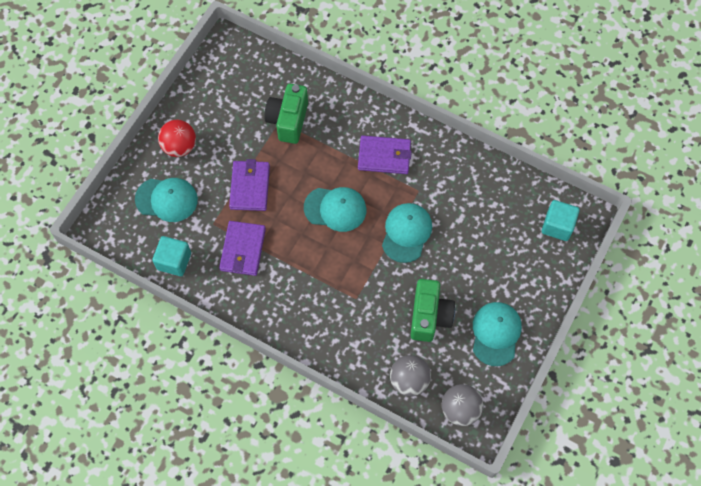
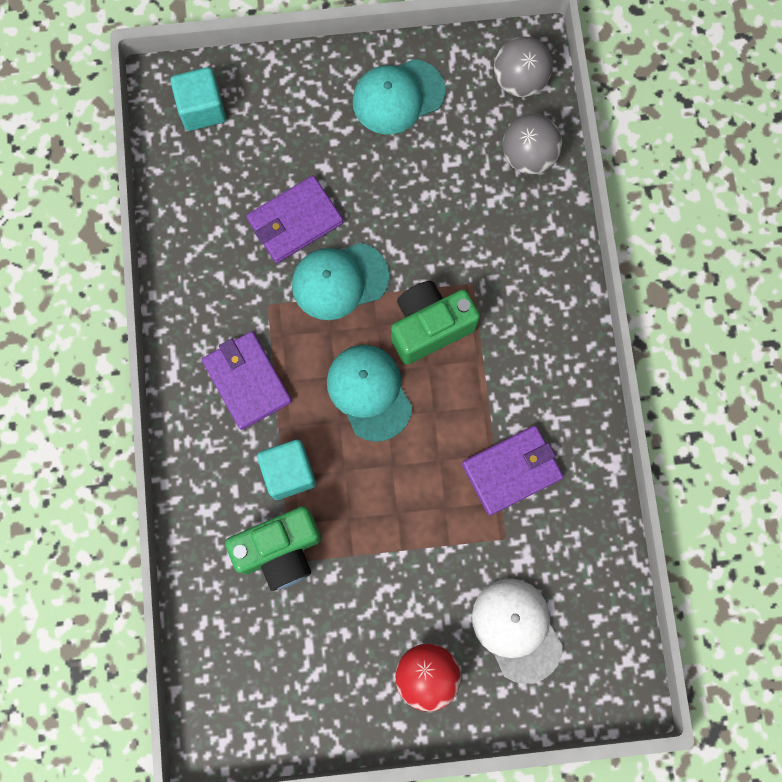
camera: 125 degrees left, 10 degrees up
(166, 199) = (517, 629): turquoise cap -> white cap
(174, 261) = (593, 549): turquoise cube -> turquoise cube (289, 473)
(250, 187) = (417, 528): purple wallet -> purple wallet (295, 221)
(429, 316) = (431, 184): green camera -> green camera (429, 327)

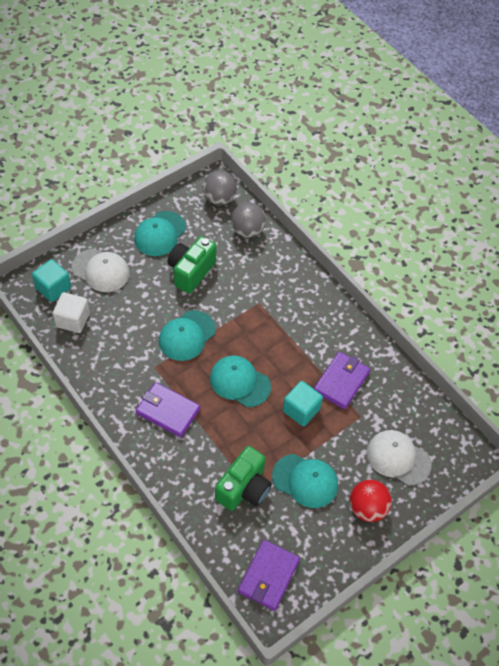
camera: 35 degrees left, 20 degrees down
(200, 173) = (73, 320): none -> white cube
(281, 114) = (101, 270): none -> white cap
(289, 473) = (222, 446): turquoise cube -> turquoise cube (301, 410)
(295, 221) = (142, 318): purple wallet -> purple wallet (268, 576)
(368, 587) = (305, 481): none -> turquoise cap
(429, 327) = (250, 334): green camera -> green camera (191, 271)

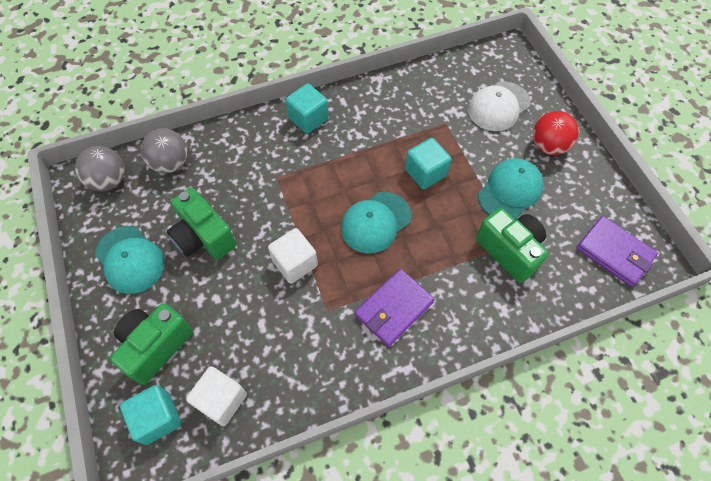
camera: 70 degrees left, 5 degrees up
(101, 270) = (155, 346): white cap -> green camera
(187, 336) = (295, 263): turquoise cap -> white cube
(325, 310) = (308, 118): none -> turquoise cube
(341, 382) = (401, 128): purple wallet -> none

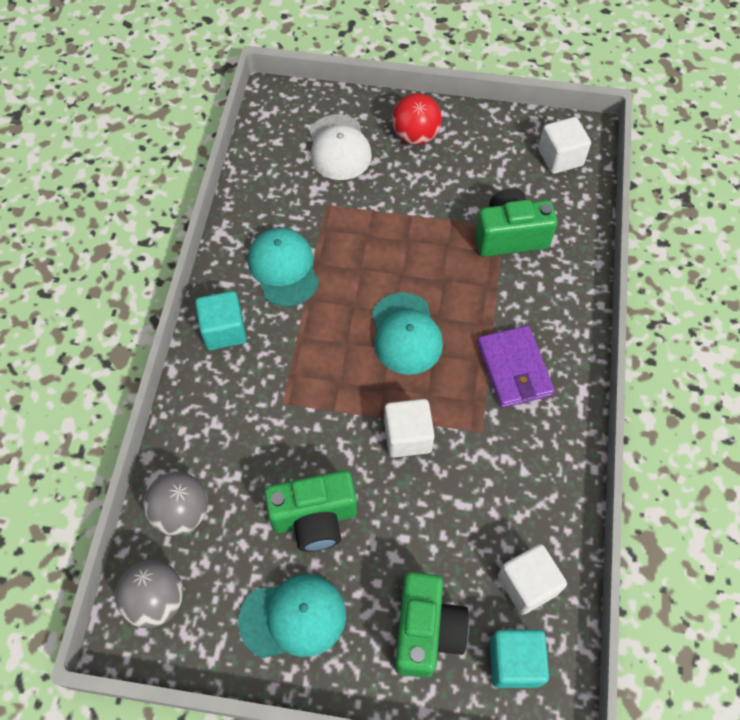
camera: 60 degrees left, 0 degrees up
(155, 346) = (426, 631): green camera -> green camera turned 150 degrees counterclockwise
(425, 172) = (375, 256): turquoise cube -> none
(510, 191) = (445, 197): turquoise cap -> turquoise cap (284, 268)
(614, 253) = (560, 157): purple wallet -> white cube

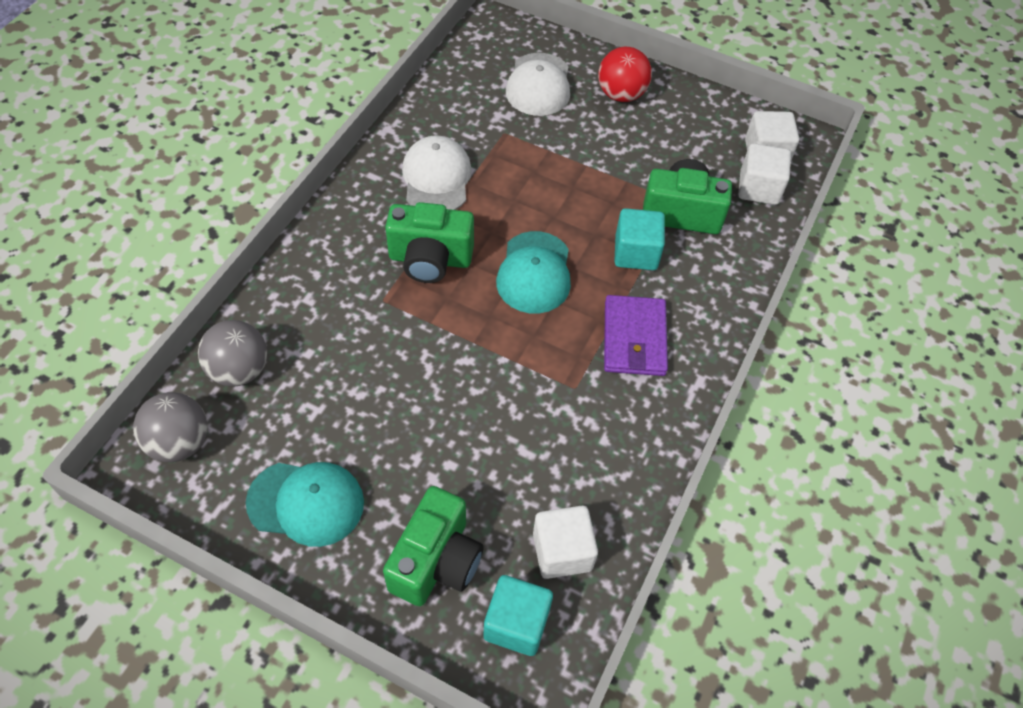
camera: 15 degrees right, 5 degrees down
(224, 330) = (353, 217): turquoise cube -> turquoise cube (636, 253)
(284, 268) = (436, 178): turquoise cap -> white cap
(314, 518) = (368, 416): green camera -> green camera (430, 259)
(407, 436) = (495, 369): white cube -> white cube (758, 188)

